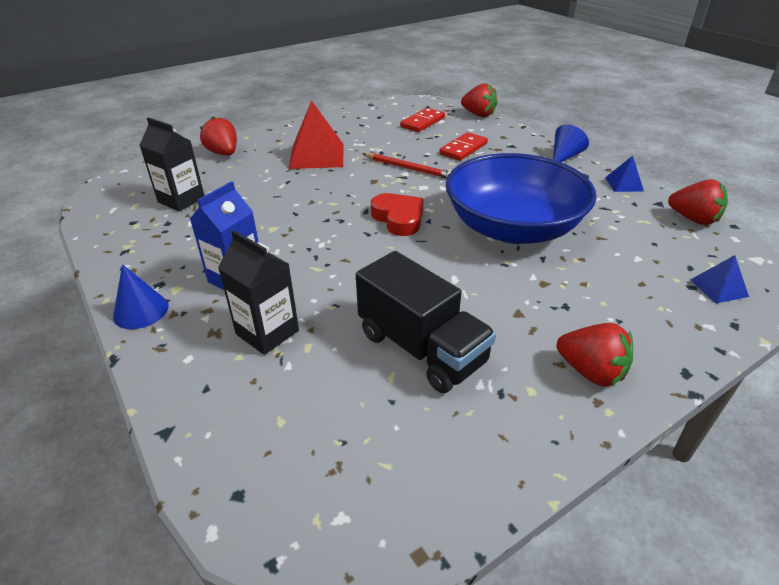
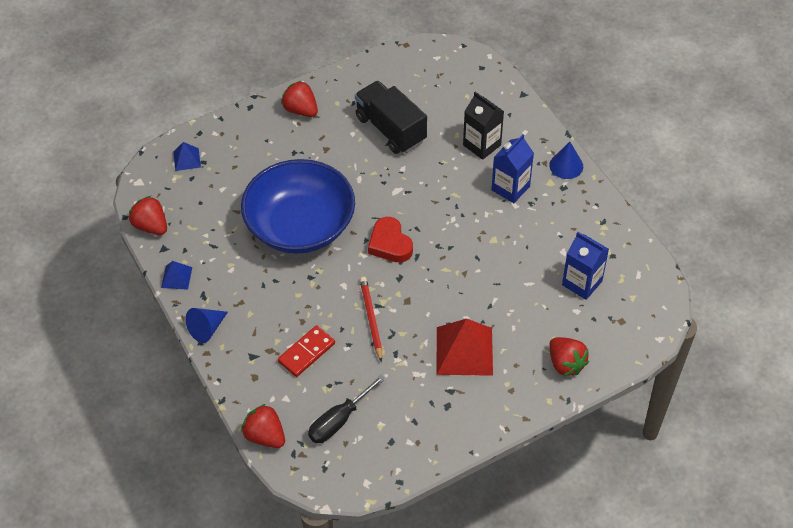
camera: 175 degrees left, 15 degrees up
(181, 200) = (582, 283): black carton -> blue carton
(408, 168) = (371, 319): red pencil -> red pencil turned 45 degrees clockwise
(422, 122) = (339, 420): red domino -> black screwdriver

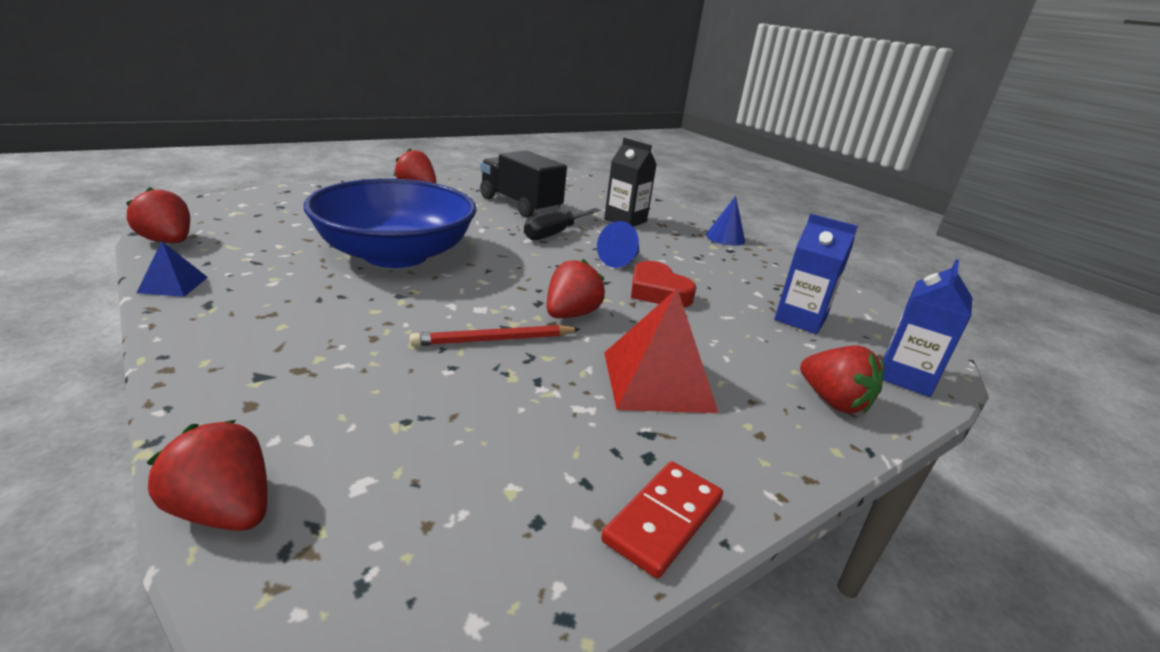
camera: 10 degrees left, 25 degrees down
(187, 159) = (259, 203): blue pyramid -> none
(207, 329) = (188, 339): blue cone -> blue cone (620, 261)
(306, 352) = (370, 374): red domino -> red domino (663, 520)
(339, 420) = (418, 479): black screwdriver -> black screwdriver (555, 233)
(371, 319) = (494, 340): red pencil -> red pencil turned 90 degrees counterclockwise
(390, 244) = (522, 275): red heart -> red heart (658, 291)
(420, 289) = (571, 314): none -> red strawberry
(510, 188) = (669, 246): blue carton -> blue carton (905, 377)

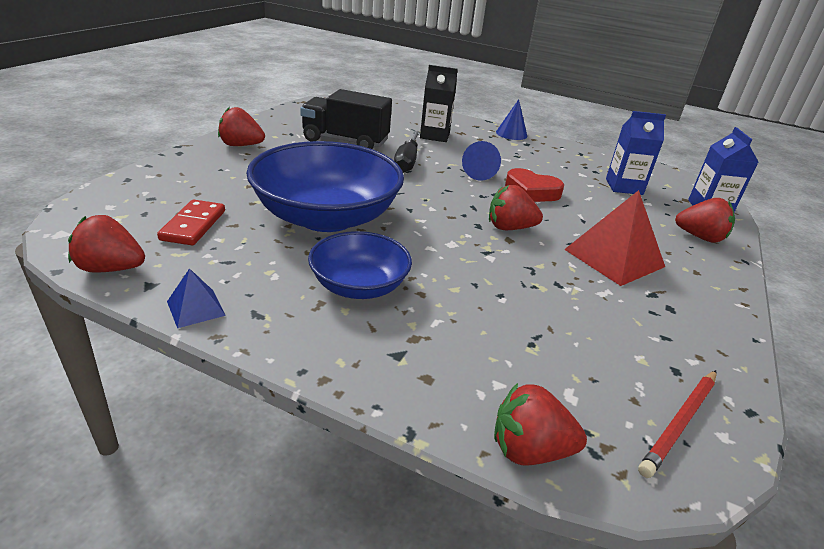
camera: 30 degrees left, 5 degrees up
(327, 312) = (359, 286): none -> blue bowl
(494, 340) = (495, 264): red pencil -> red pencil (679, 423)
(571, 314) = (509, 228): red strawberry -> red strawberry turned 90 degrees counterclockwise
(663, 520) = (721, 341): red domino -> red domino (193, 225)

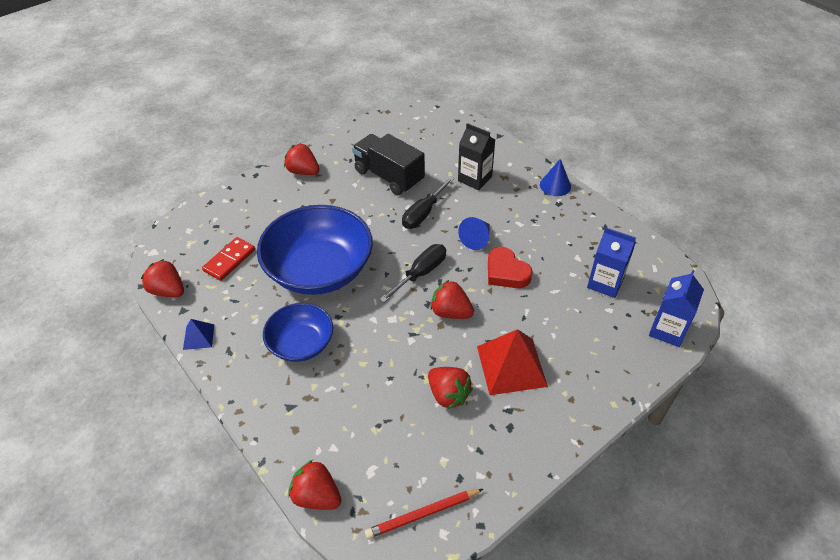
camera: 30 degrees right, 15 degrees up
(448, 204) = (421, 273): none -> black screwdriver
(700, 237) = (617, 363): red strawberry -> red strawberry (448, 395)

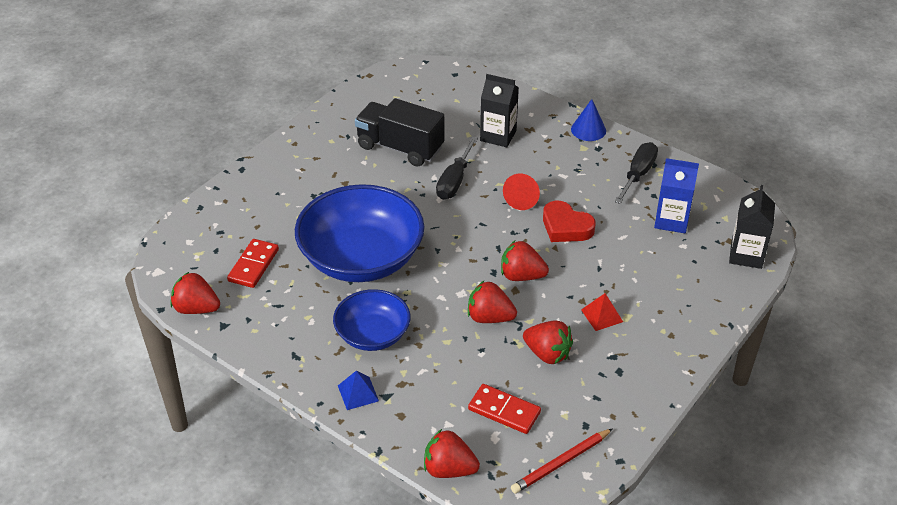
camera: 15 degrees left, 5 degrees down
(199, 337) = (255, 348): blue pyramid -> blue pyramid (358, 393)
(303, 171) = (297, 157): red strawberry -> red strawberry (489, 317)
(388, 446) = (504, 411): none -> red domino
(421, 273) = (475, 243): black screwdriver -> black screwdriver (638, 174)
(476, 239) = (522, 199): blue cone -> red cone
(511, 366) = (602, 315): red pyramid -> red pyramid, size x0.51
(667, 330) = (746, 255): blue carton -> black carton

